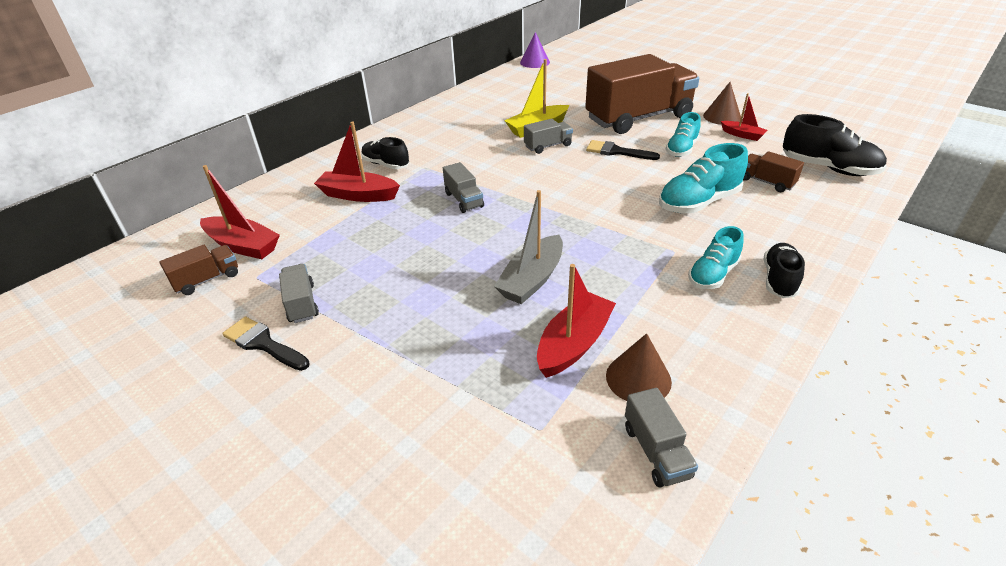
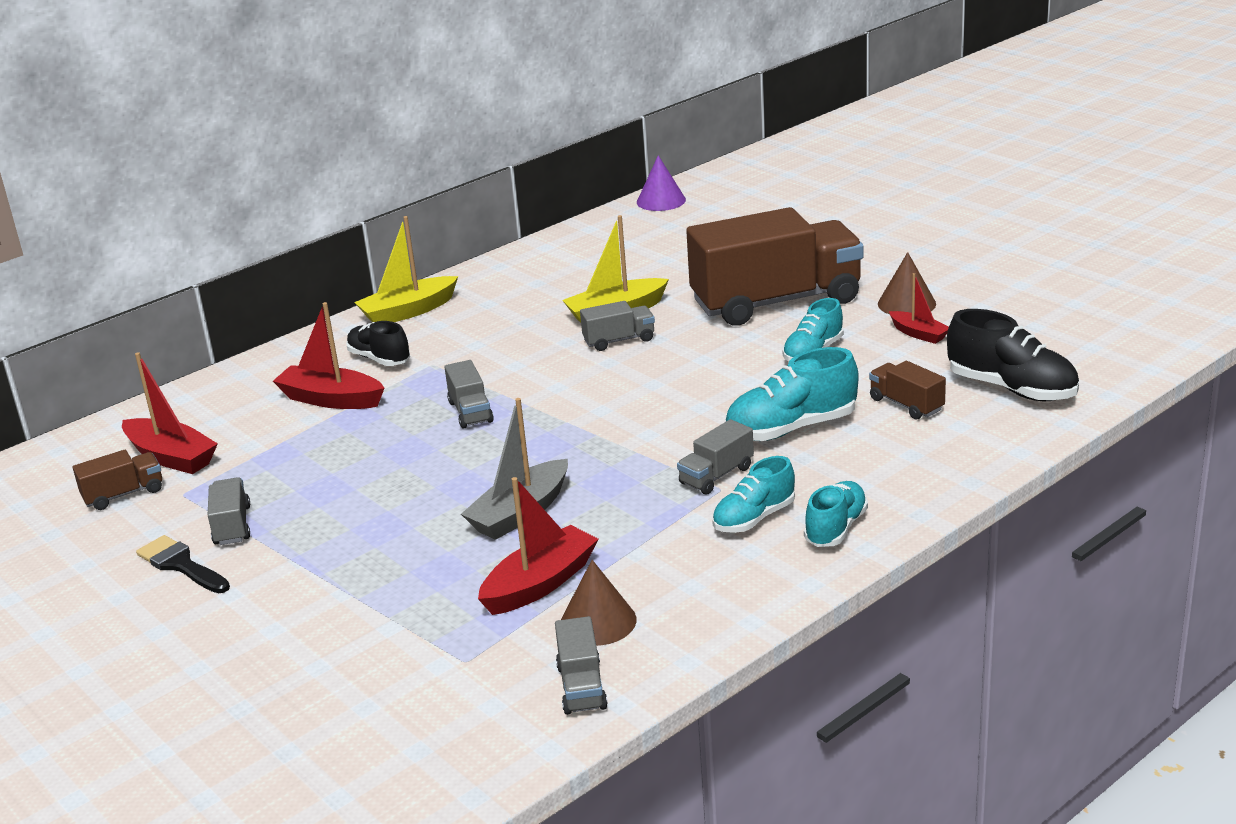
camera: 10 degrees right, 10 degrees down
(397, 132) = (408, 311): none -> yellow boat
(617, 151) = (715, 352): black brush -> none
(665, 241) = (716, 475): none -> grey truck
(779, 280) = (836, 528): black shoe -> turquoise shoe

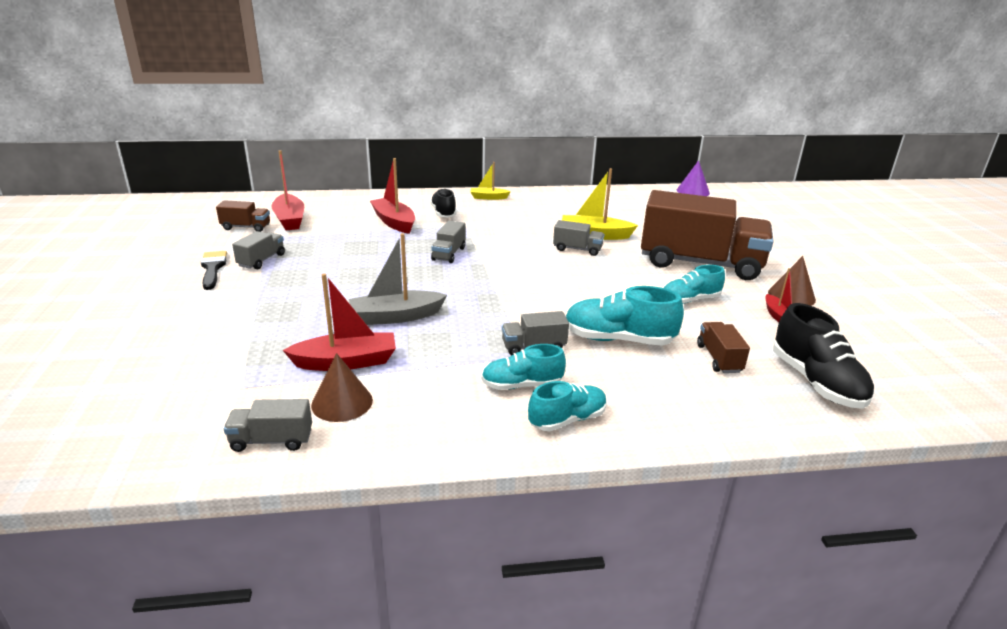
camera: 30 degrees right, 0 degrees up
(408, 311) = (488, 197): yellow boat -> yellow boat, size x0.60
(581, 687) = (272, 440): grey truck -> grey truck turned 60 degrees clockwise

